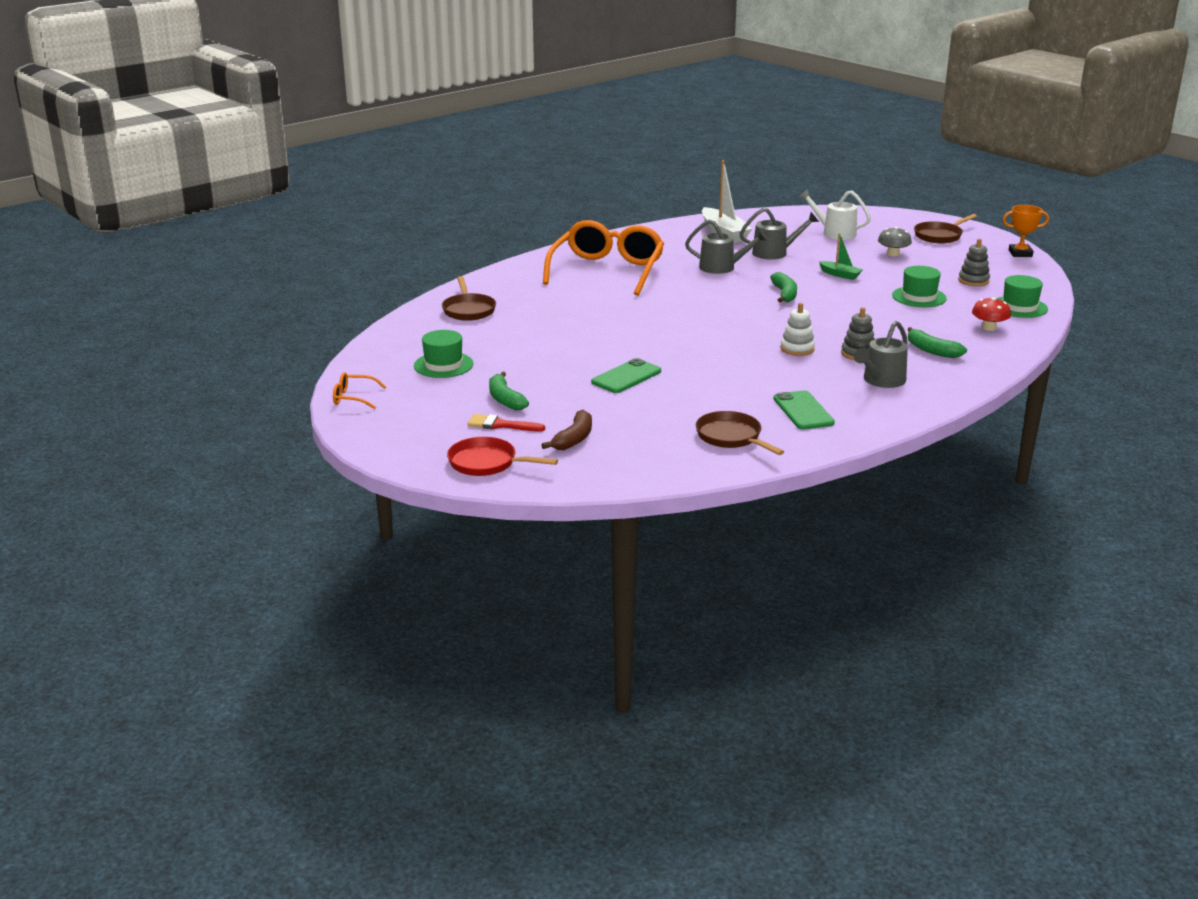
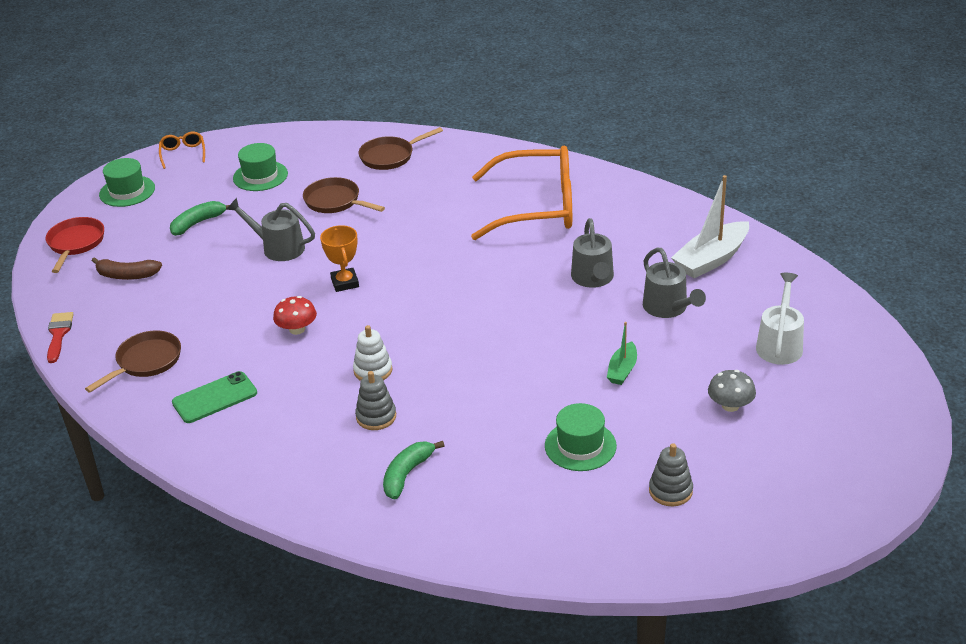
camera: 75 degrees right, 10 degrees up
(500, 425) = (147, 233): red brush -> red brush (59, 334)
(626, 377) = (265, 276): green phone -> none
(784, 294) = (532, 337): green banana -> none
(881, 381) = (306, 443): grey watering can -> grey watering can (278, 247)
(940, 236) = (839, 441): brown pan -> brown pan (335, 201)
(989, 327) = (503, 518): red mushroom -> red mushroom (297, 329)
(1019, 307) = (592, 543): green hat -> green hat (127, 191)
(1020, 253) = (818, 531): orange trophy -> orange trophy (345, 283)

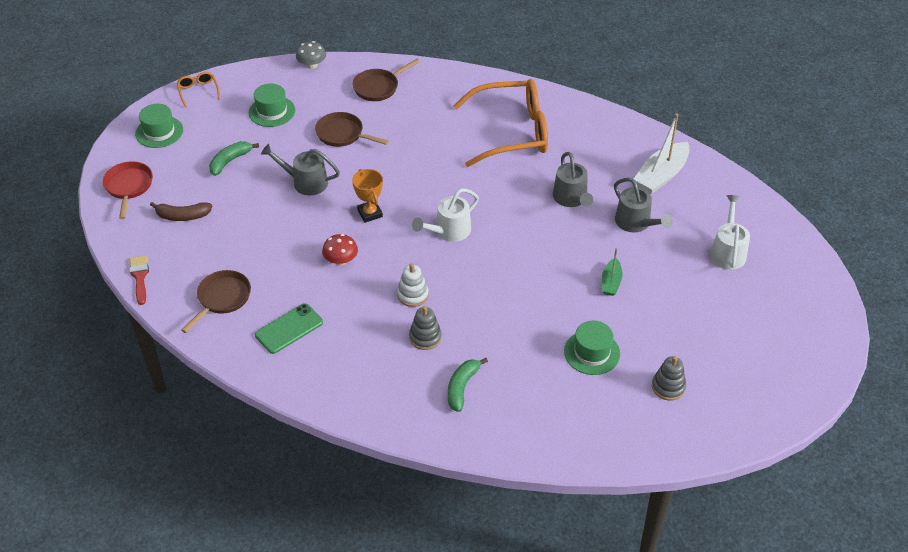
camera: 10 degrees left, 10 degrees up
(434, 306) = (448, 231): none -> white watering can
(730, 405) = (699, 309): grey mushroom -> grey mushroom (312, 65)

